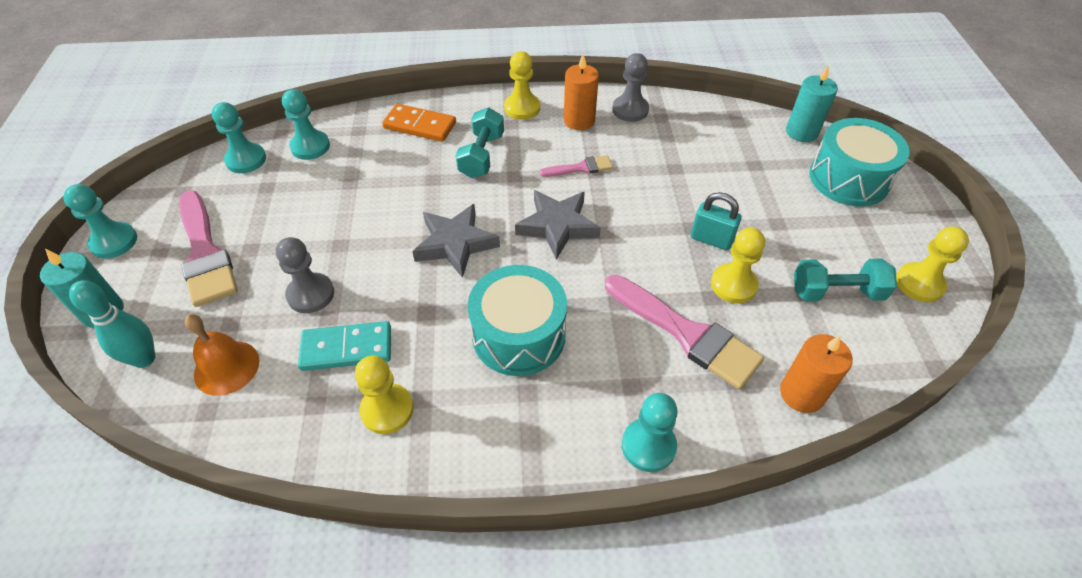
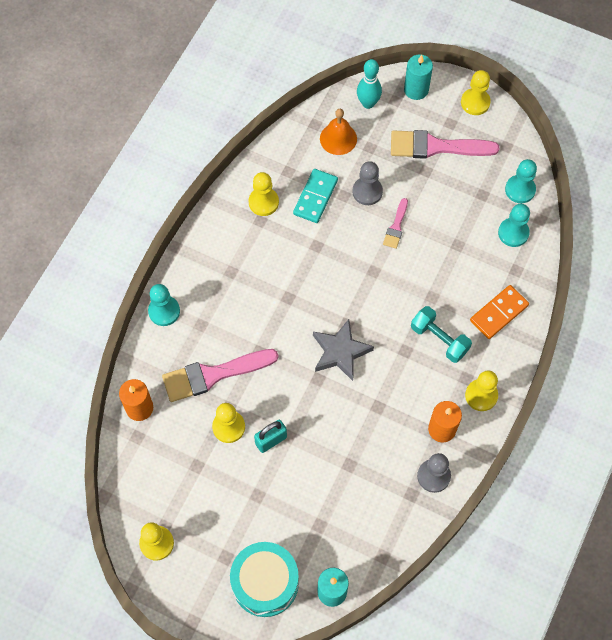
camera: 120 degrees right, 15 degrees up
(114, 242) = (475, 102): turquoise pawn -> yellow pawn
(455, 243) = (361, 284): grey star -> none
(519, 335) = (269, 285): turquoise drum -> none
(580, 168) = (388, 399): pink brush -> pink brush (396, 227)
(836, 292) = (184, 484): turquoise dumbbell -> none

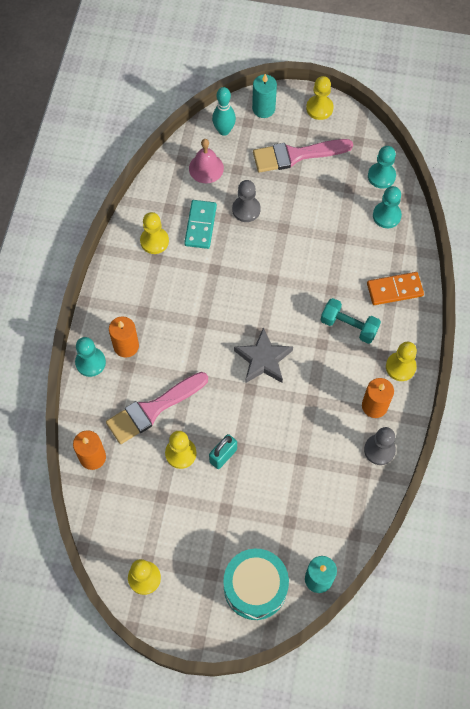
camera: 15 degrees left, 0 degrees up
(204, 303) = (126, 346): none -> orange candle
(338, 138) = (206, 168): orange bell -> pink bell
(396, 227) = (281, 235): pink brush -> none
(499, 313) = (394, 289): orange domino -> orange domino turned 45 degrees clockwise

